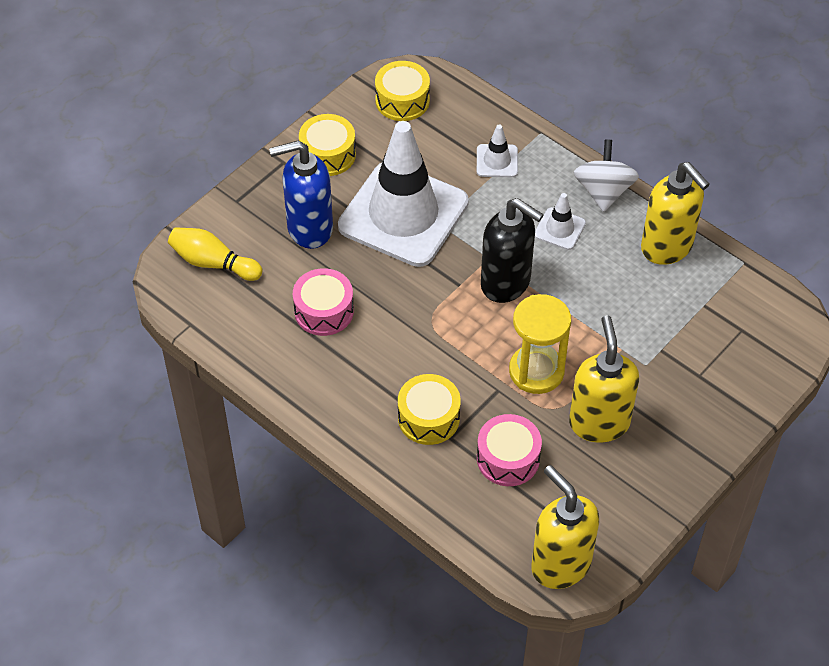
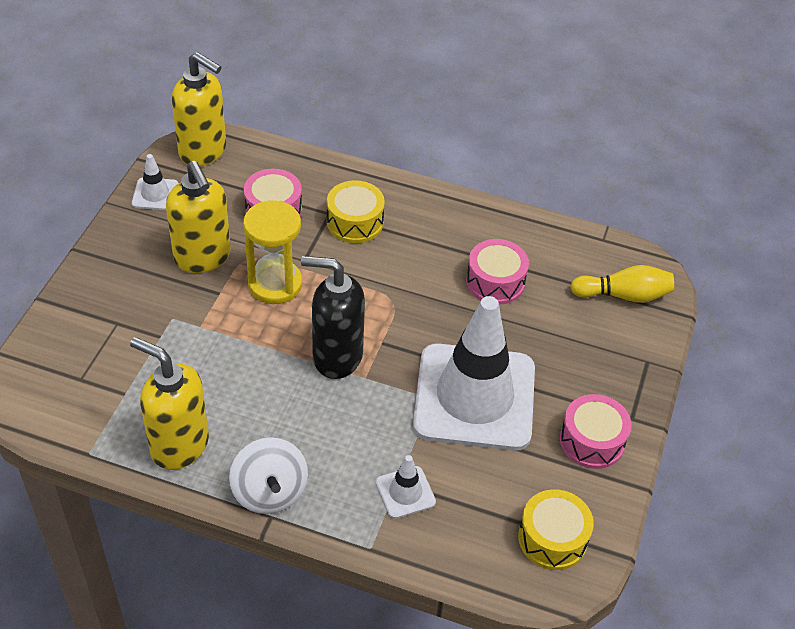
camera: 155 degrees right, 5 degrees down
(309, 228) = (558, 354): blue soap dispenser -> none
(328, 154) = (592, 441): yellow drum -> pink drum
(560, 229) = (303, 431): white traffic cone -> white traffic cone (155, 194)

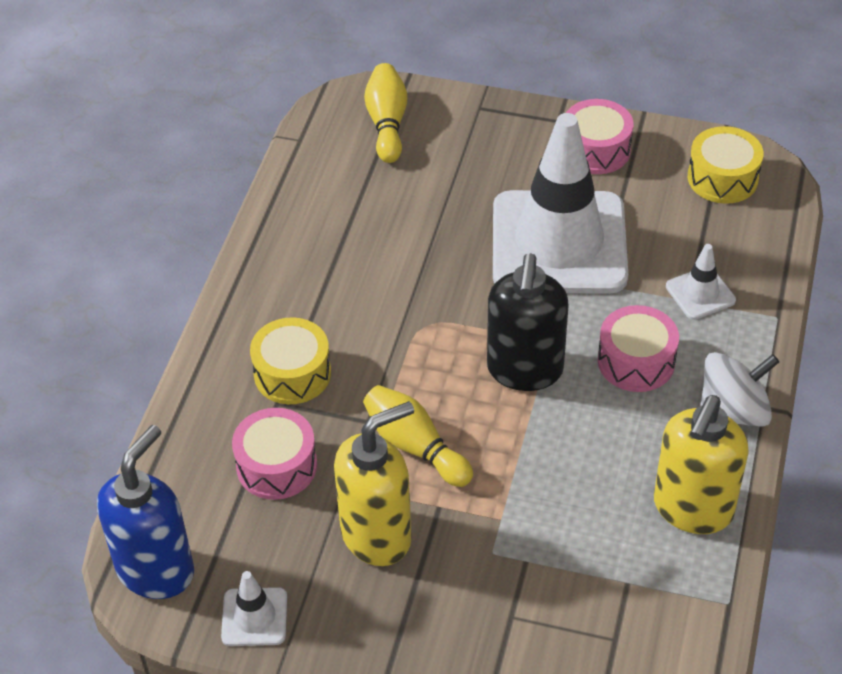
camera: 90 degrees left, 0 degrees up
(203, 151) = (156, 570): yellow soap dispenser -> blue soap dispenser
(275, 284) = (415, 446): yellow hourglass -> yellow bowling pin
(495, 282) = (381, 231): pink drum -> pink drum (636, 361)

